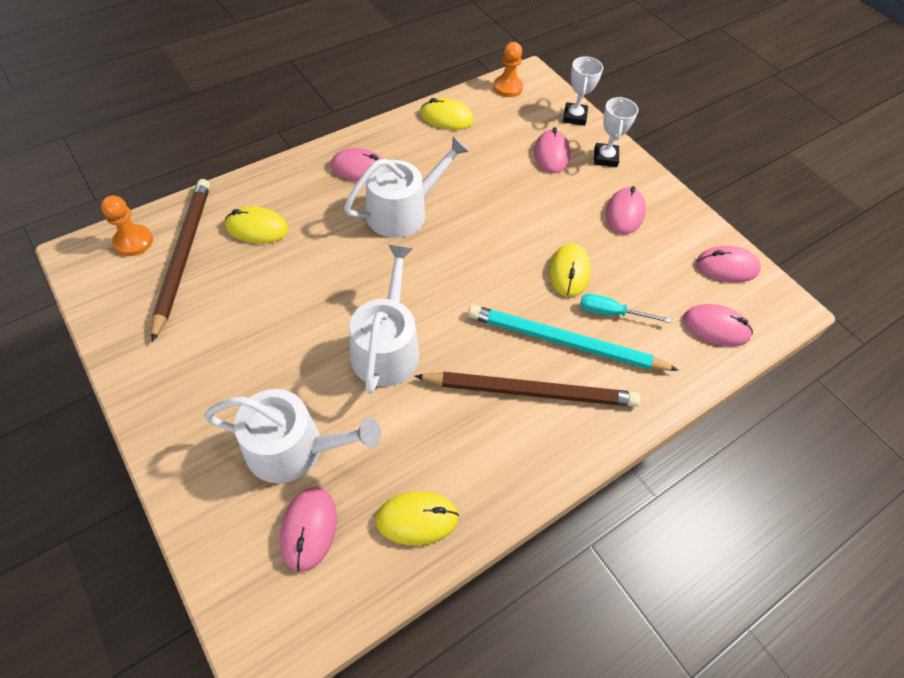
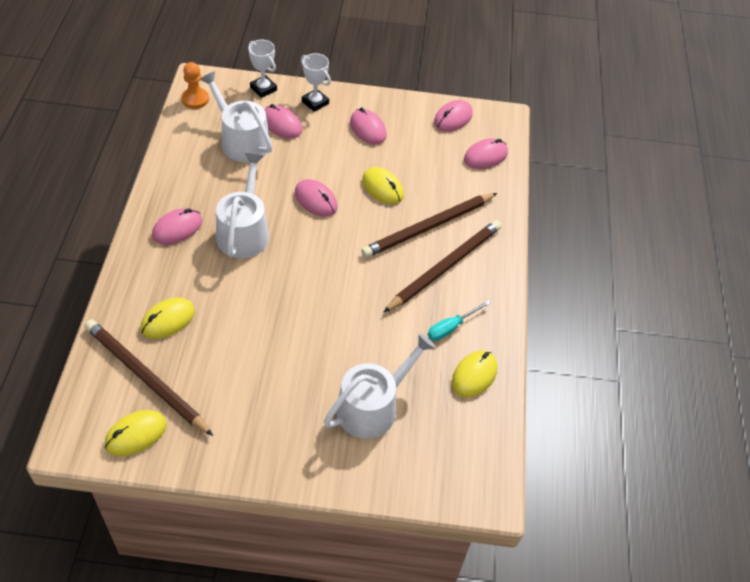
camera: 50 degrees left, 5 degrees down
(133, 241) = (96, 401): orange pawn -> none
(309, 529) = (434, 431): pink mouse -> pink mouse (316, 200)
(387, 347) = (345, 313): white watering can -> white watering can (241, 141)
(446, 118) = (184, 150): yellow mouse -> yellow mouse (136, 434)
(565, 342) = (429, 227): turquoise pencil -> brown pencil
(611, 313) = (430, 192): turquoise screwdriver -> turquoise screwdriver (451, 327)

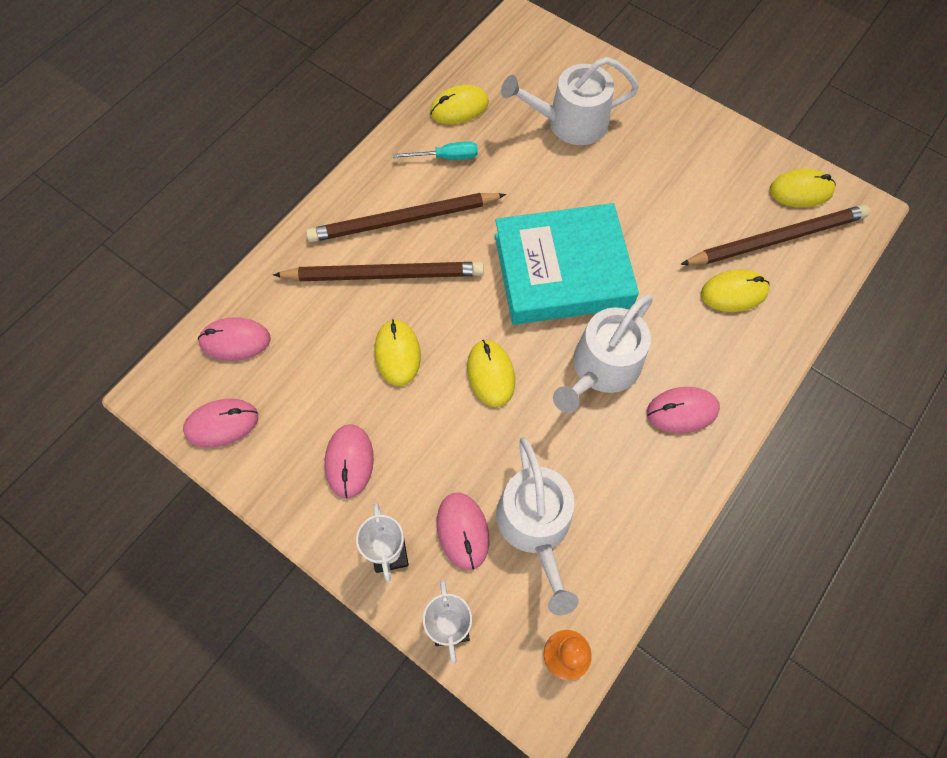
camera: 145 degrees left, 15 degrees up
(146, 378) = (776, 239): brown pencil -> brown pencil turned 90 degrees counterclockwise
(307, 281) = (562, 270): none -> turquoise book
(316, 200) = (490, 374): pink mouse -> yellow mouse

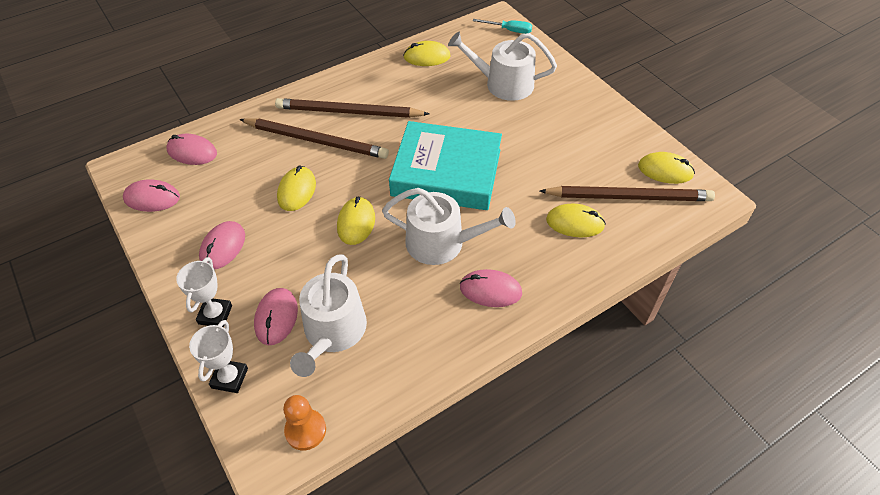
camera: 20 degrees right, 15 degrees down
(446, 157) = (401, 83): turquoise screwdriver -> turquoise screwdriver (509, 30)
(601, 368) = (442, 243): white watering can -> white watering can turned 135 degrees counterclockwise

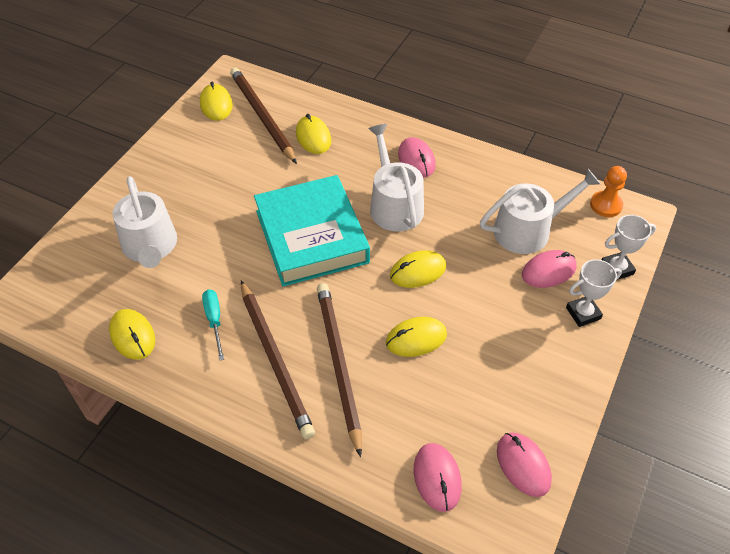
camera: 120 degrees left, 0 degrees up
(223, 247) = (522, 355): pink mouse -> none
(509, 30) = (40, 280): turquoise screwdriver -> turquoise screwdriver (214, 320)

